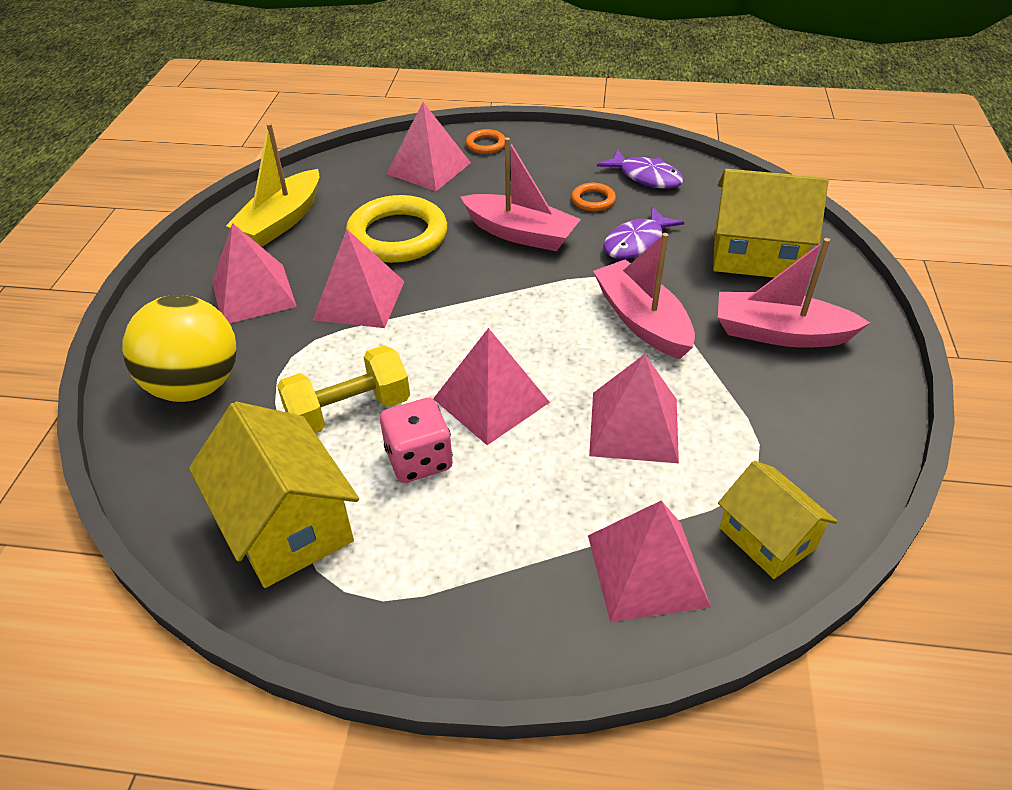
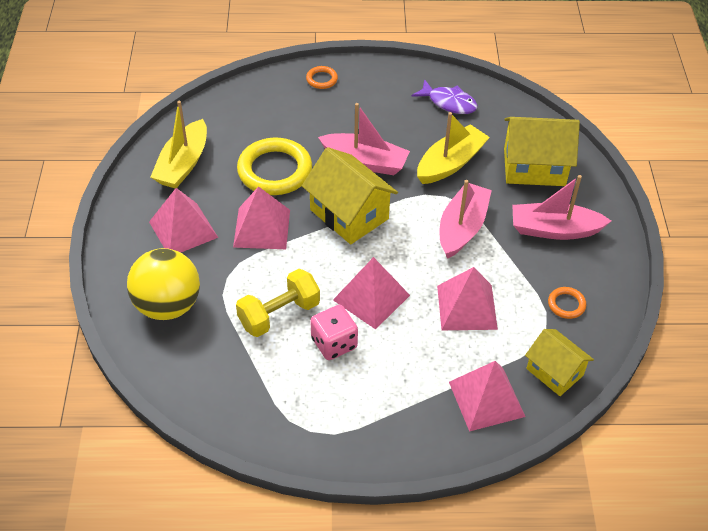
camera: 10 degrees left, 5 degrees up
(287, 524) = (262, 394): yellow house -> yellow house (349, 214)
(429, 168) = (283, 106): pink pyramid -> none
(593, 200) = (413, 127): orange ring -> orange ring (566, 304)
(637, 243) = (450, 163): purple fish -> yellow boat
(642, 321) = (462, 228): pink boat -> pink boat turned 60 degrees clockwise

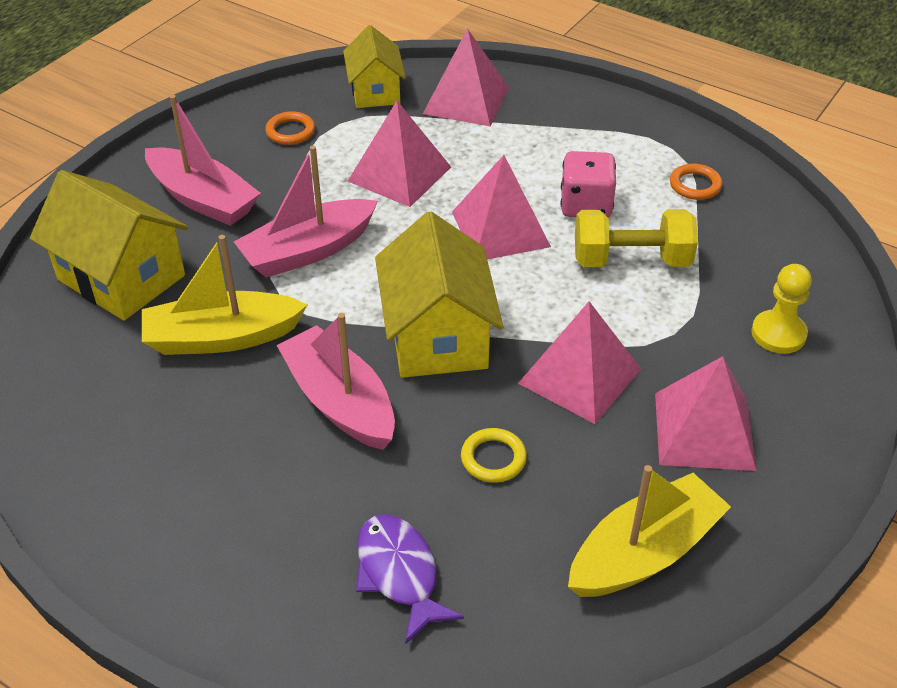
camera: 145 degrees left, 5 degrees down
(168, 305) = (778, 334): yellow ball -> yellow pawn
(275, 171) = (493, 458): yellow ring -> yellow ring, size x0.46
(322, 79) = (255, 610): orange ring -> orange ring (695, 185)
(449, 103) = (102, 435): purple fish -> purple fish (399, 574)

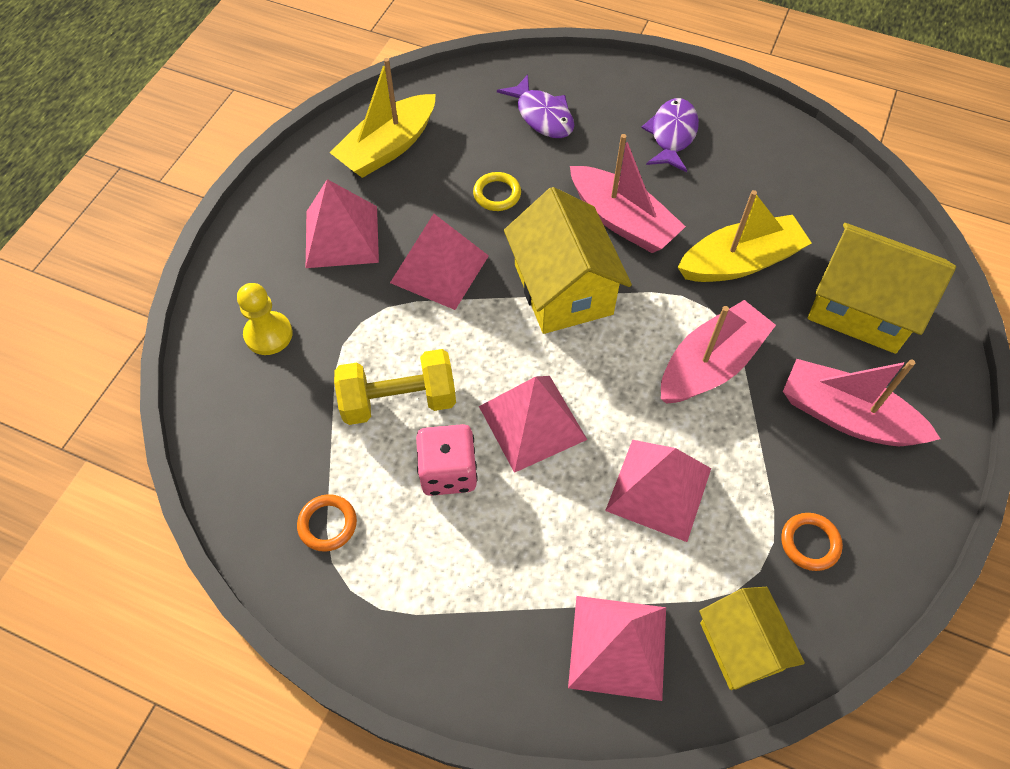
camera: 170 degrees right, 15 degrees up
(218, 511) = (672, 135): none -> purple fish

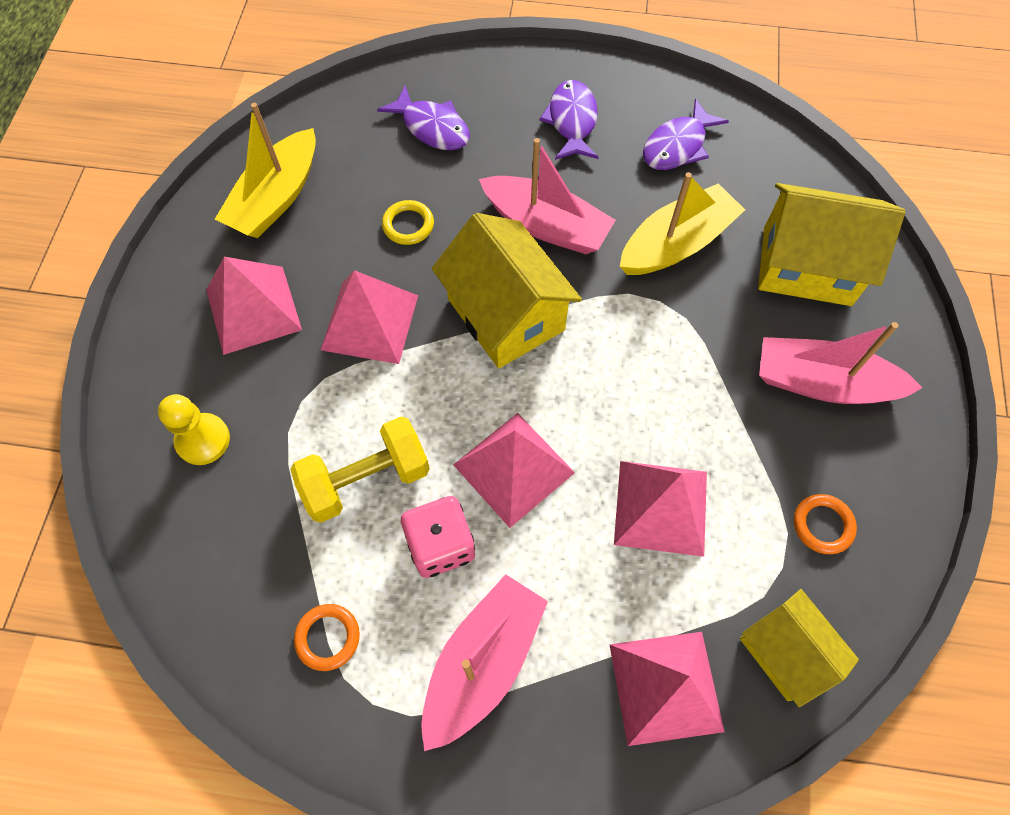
camera: 15 degrees left, 5 degrees up
(710, 365) = (676, 361): pink boat -> pink boat (482, 663)
(766, 176) = (677, 146): none -> purple fish

